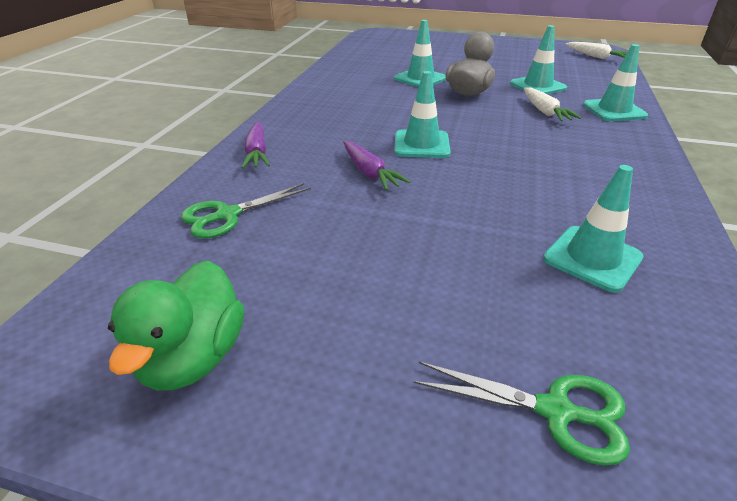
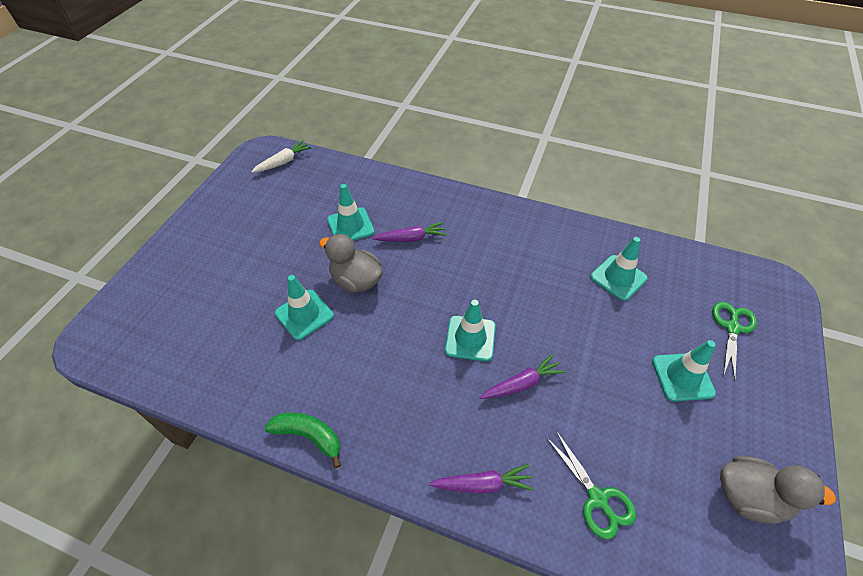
camera: 85 degrees left, 15 degrees up
(193, 357) = (749, 497): green duck -> grey duck
(308, 89) = (309, 436): none -> green banana
(545, 112) = (411, 238): white carrot -> purple carrot
(614, 110) = (415, 196): turquoise traffic cone -> turquoise traffic cone (682, 377)

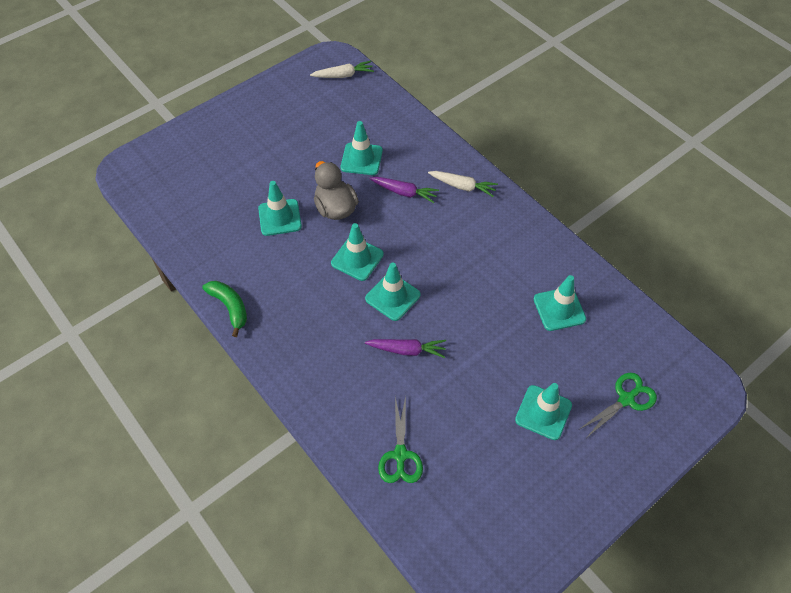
camera: 30 degrees right, 5 degrees up
(410, 318) = (357, 259): none -> turquoise traffic cone
(459, 211) = (463, 186): none -> white carrot
(482, 484) = (326, 401): purple carrot -> none
(749, 497) = (517, 518): grey duck -> none

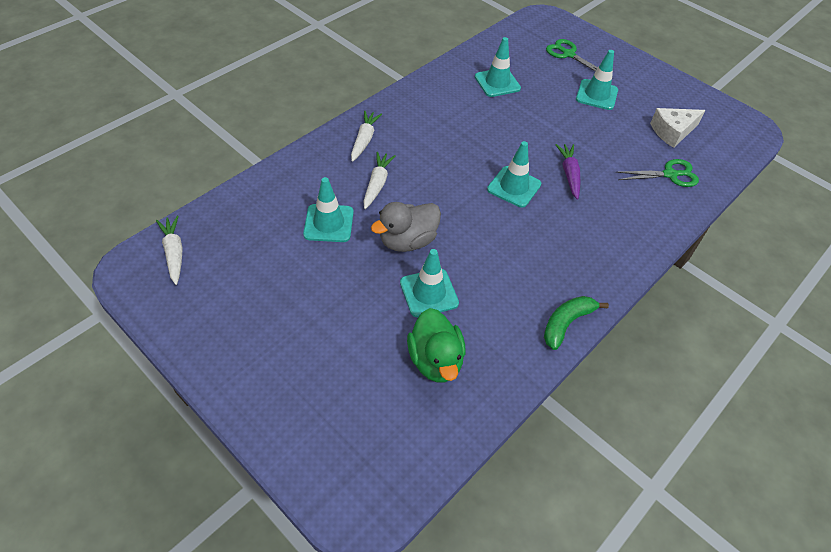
camera: 100 degrees left, 5 degrees down
(218, 215) = (435, 360): none -> green duck
(357, 259) = (474, 217): turquoise traffic cone -> none
(404, 192) = (377, 184): purple carrot -> white carrot
(474, 484) = (672, 132): none -> white cheese

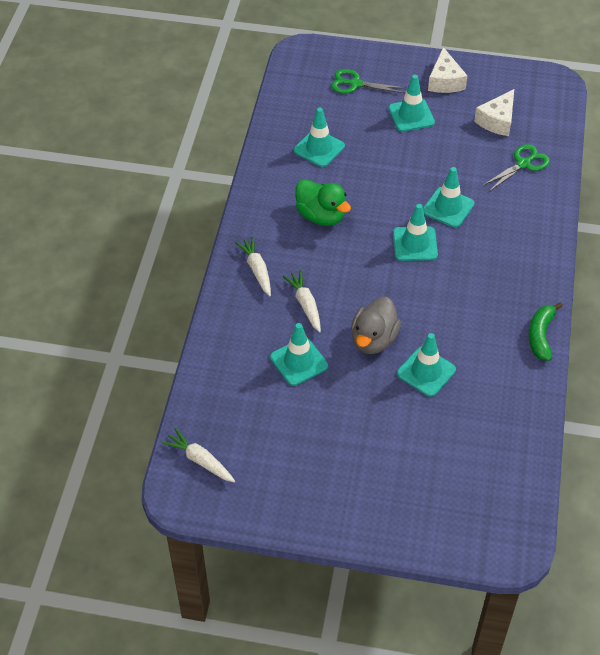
camera: 30 degrees left, 0 degrees up
(435, 360) = (474, 419): green duck -> green duck (321, 216)
(569, 174) = (448, 207): purple carrot -> turquoise traffic cone
(648, 84) = (445, 81): none -> white cheese

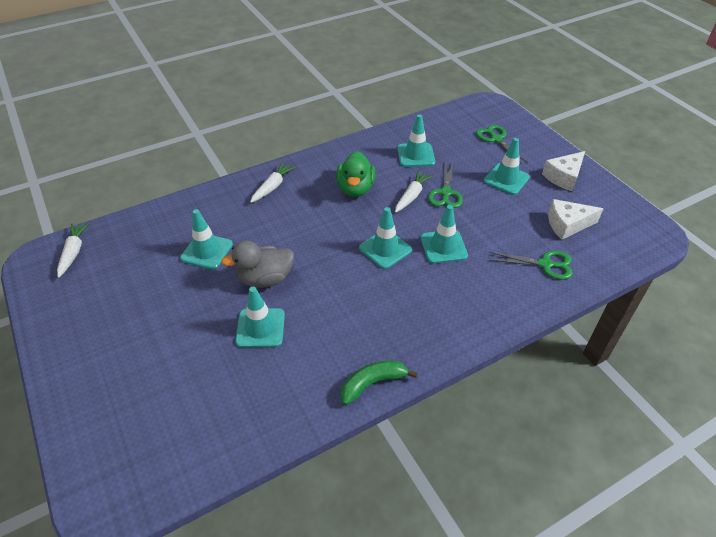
camera: 50 degrees right, 5 degrees down
(305, 304) = (264, 225): white carrot -> white carrot (412, 196)
(388, 163) = (445, 193): none -> green scissors

